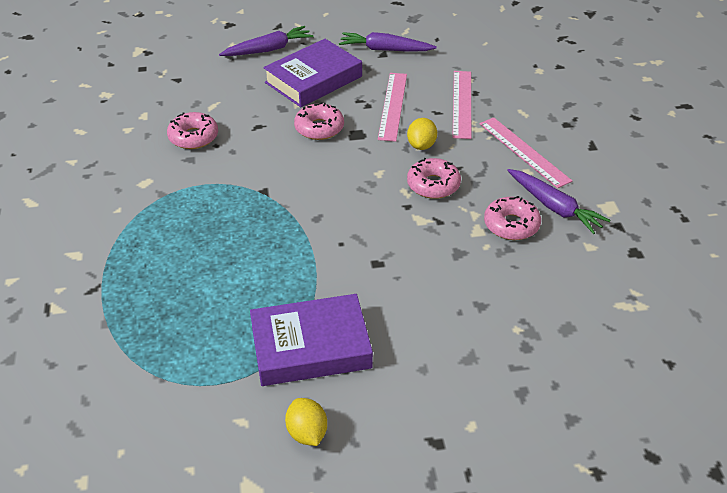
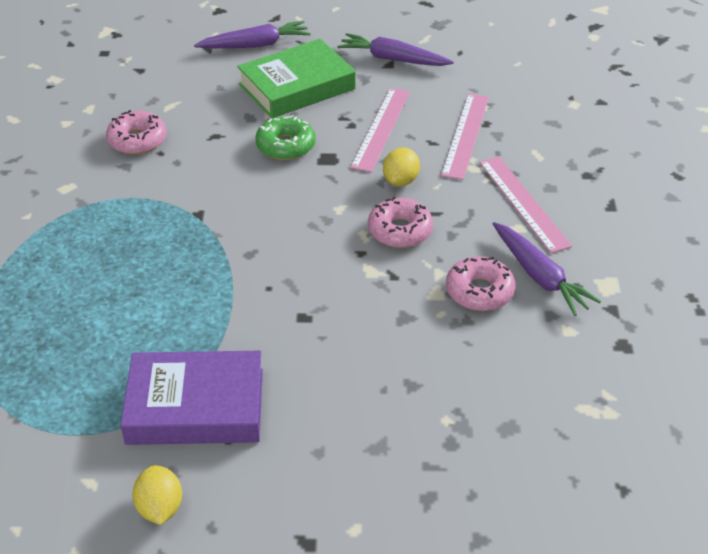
camera: 10 degrees right, 0 degrees up
(313, 79) = (297, 86): purple book -> green book
(319, 128) = (285, 146): pink donut -> green donut

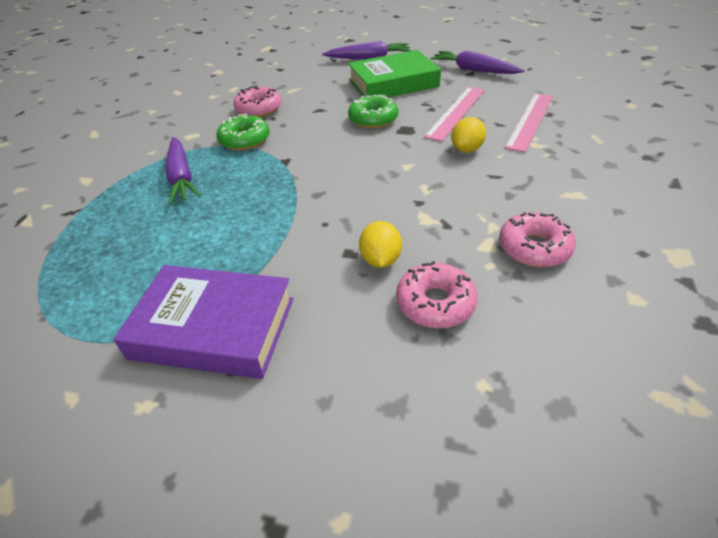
camera: 15 degrees right, 0 degrees up
(138, 189) = (245, 140): none -> green donut
(160, 508) = (124, 443): yellow lemon -> yellow lemon (380, 260)
(400, 231) = (459, 187): pink donut -> pink donut (435, 303)
(523, 203) = (583, 174): pink ruler -> none
(539, 276) = (600, 240): purple carrot -> purple carrot (181, 177)

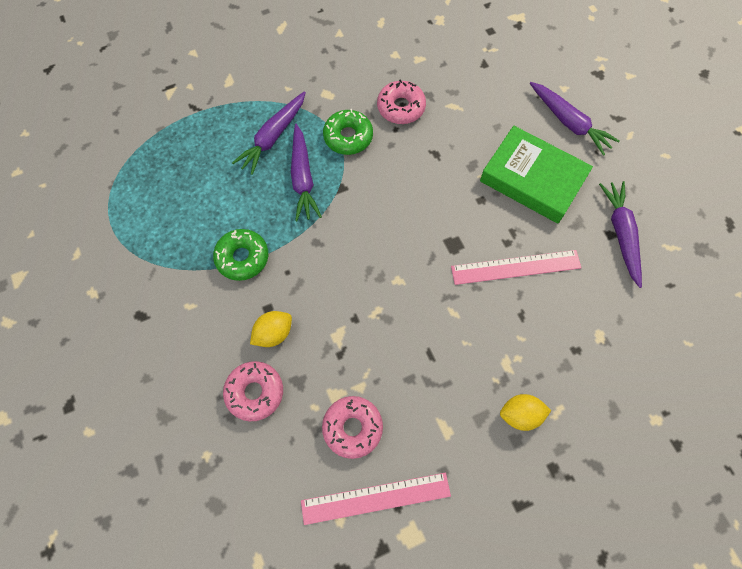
camera: 50 degrees right, 25 degrees up
(213, 328) = (158, 281): purple book -> none
(245, 177) = (303, 178): none -> purple carrot
(373, 119) = (451, 207): green donut -> green donut (242, 258)
(466, 149) = (456, 311): yellow lemon -> yellow lemon (520, 414)
(530, 121) = (548, 339): pink ruler -> pink ruler (375, 498)

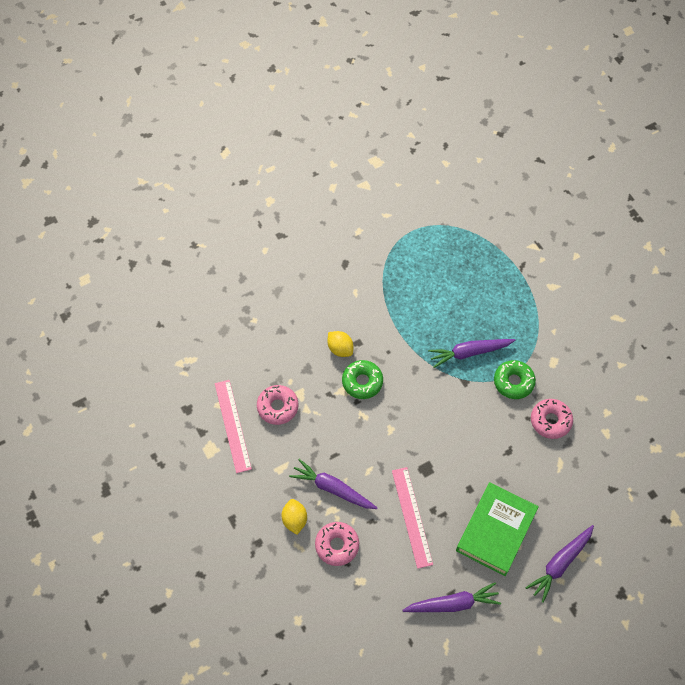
camera: 85 degrees right, 5 degrees down
(242, 258) = (396, 320): green donut -> green donut (362, 382)
(255, 392) = (297, 342): pink donut -> pink donut (337, 545)
(273, 137) = (504, 326): purple carrot -> purple carrot (333, 488)

